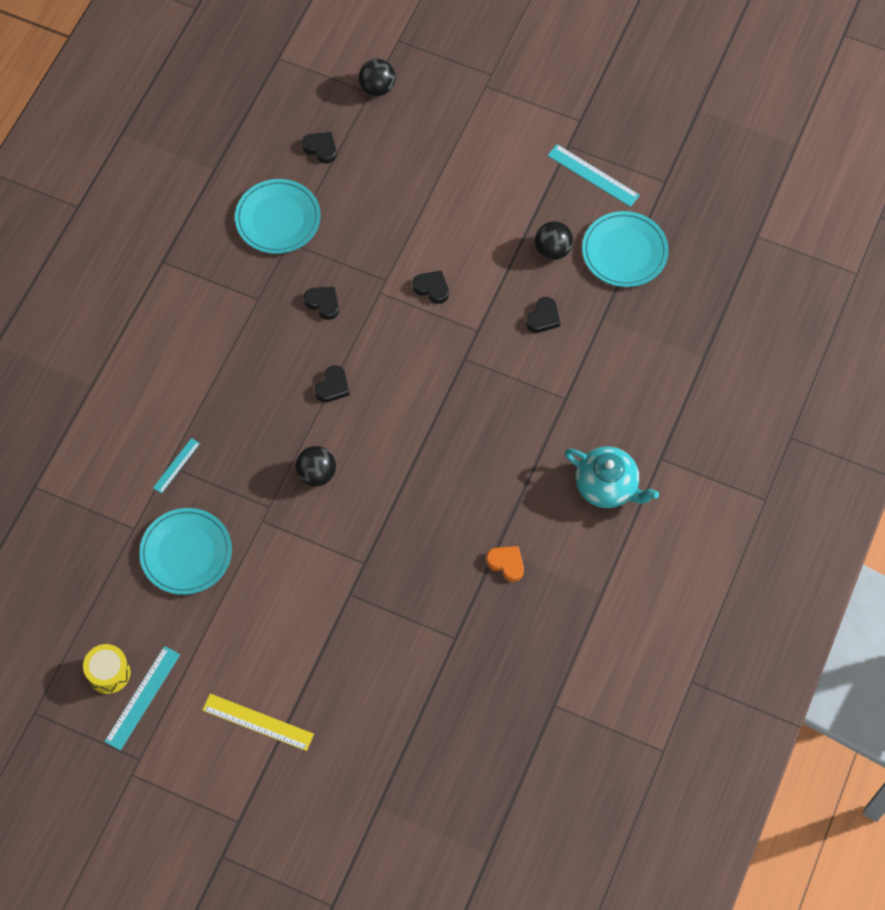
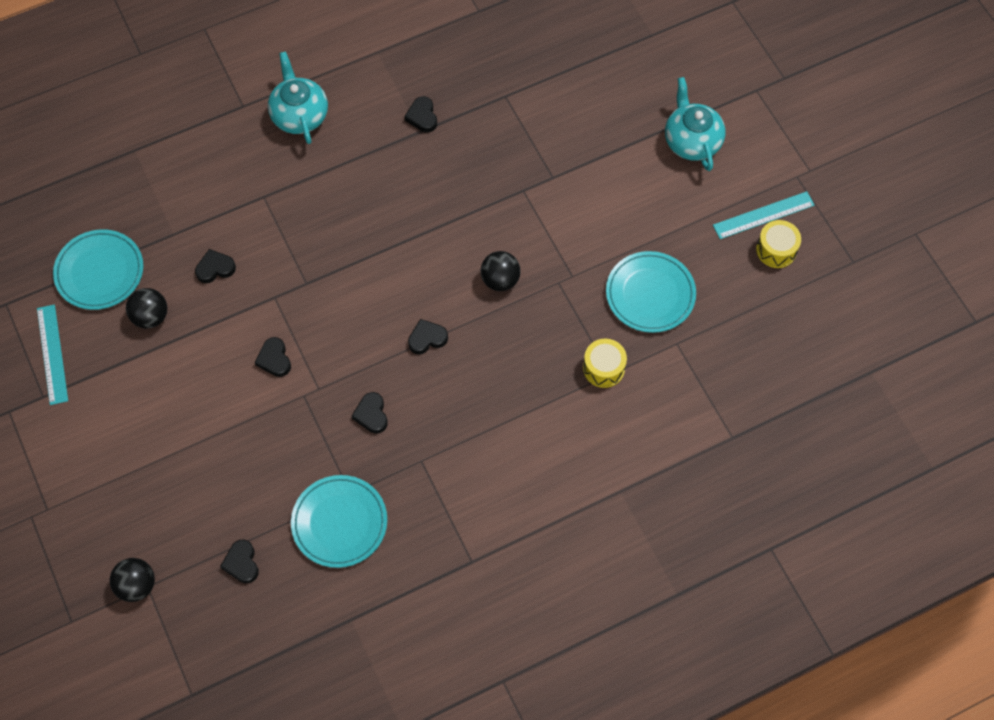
camera: 140 degrees left, 0 degrees up
(176, 465) = (603, 368): turquoise ruler -> yellow drum
(258, 722) = (691, 141): yellow ruler -> turquoise teapot
(506, 563) = (422, 117): orange heart -> black heart

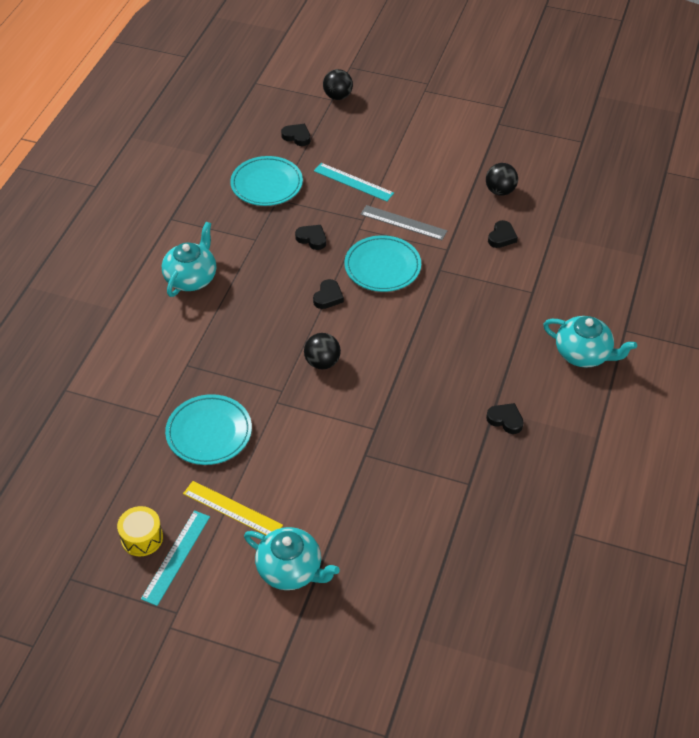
camera: 135 degrees right, 15 degrees down
(52, 354) = (523, 141): turquoise ruler -> turquoise ruler (353, 182)
(99, 272) = (560, 188): turquoise plate -> turquoise plate (382, 267)
(274, 359) = (403, 223): black heart -> grey ruler
(521, 466) = (191, 278): none -> turquoise teapot
(603, 368) = (194, 364): yellow drum -> none
(691, 217) = (232, 509): none -> yellow ruler

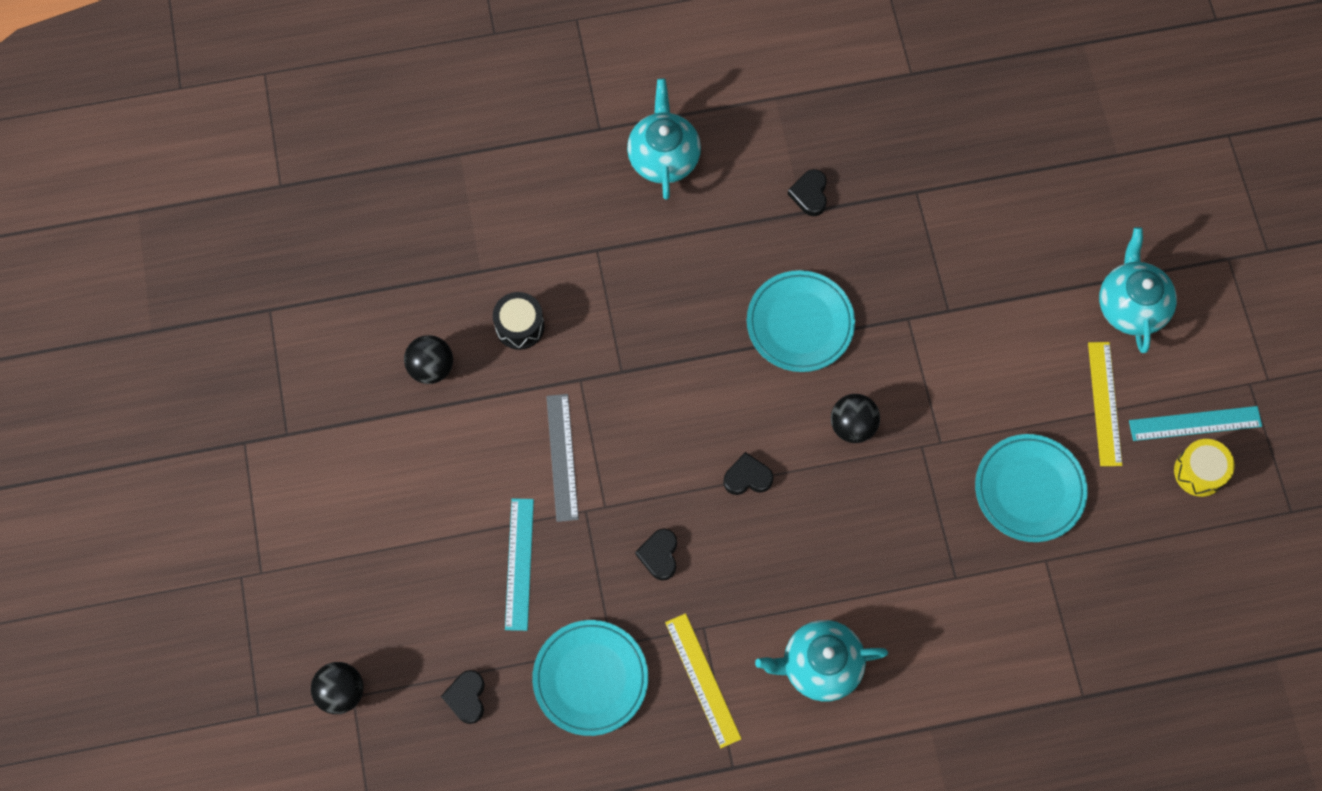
camera: 120 degrees left, 20 degrees up
(227, 227) = (702, 680): none -> yellow ruler
(382, 267) = (657, 441): turquoise plate -> turquoise plate (800, 323)
(502, 237) = (519, 326): black heart -> black drum

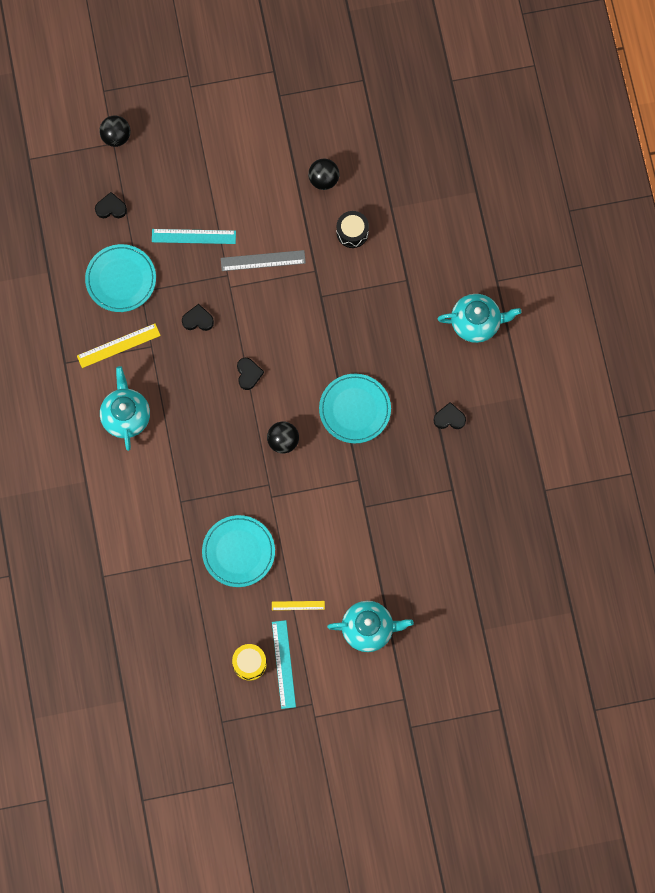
camera: 90 degrees right, 5 degrees up
(1104, 403) = (298, 605): yellow ruler -> yellow ruler, size x0.61

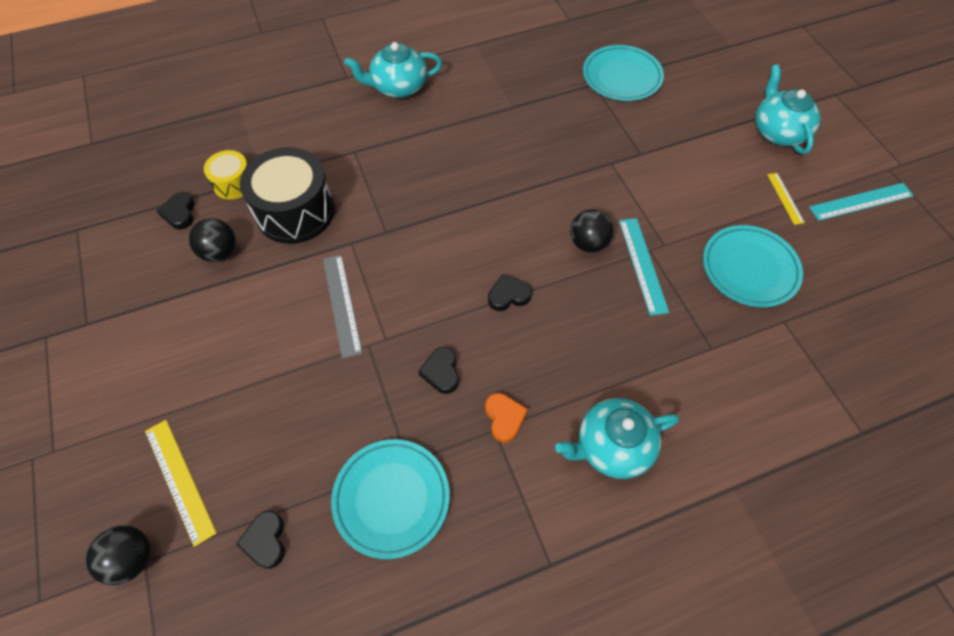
camera: 100 degrees left, 15 degrees down
(118, 345) = (503, 480): yellow ruler -> yellow ruler (179, 480)
(158, 354) = (504, 418): none -> orange heart
(193, 236) = (310, 401): turquoise ruler -> turquoise ruler (642, 265)
(249, 663) = (880, 235): yellow drum -> yellow drum (233, 183)
(352, 232) = (295, 211): black drum -> black drum, size x1.87
(355, 409) = (527, 178): turquoise plate -> turquoise plate (621, 77)
(449, 418) = (514, 96): black heart -> black heart (180, 213)
(476, 322) = (398, 87): turquoise teapot -> turquoise teapot turned 90 degrees counterclockwise

